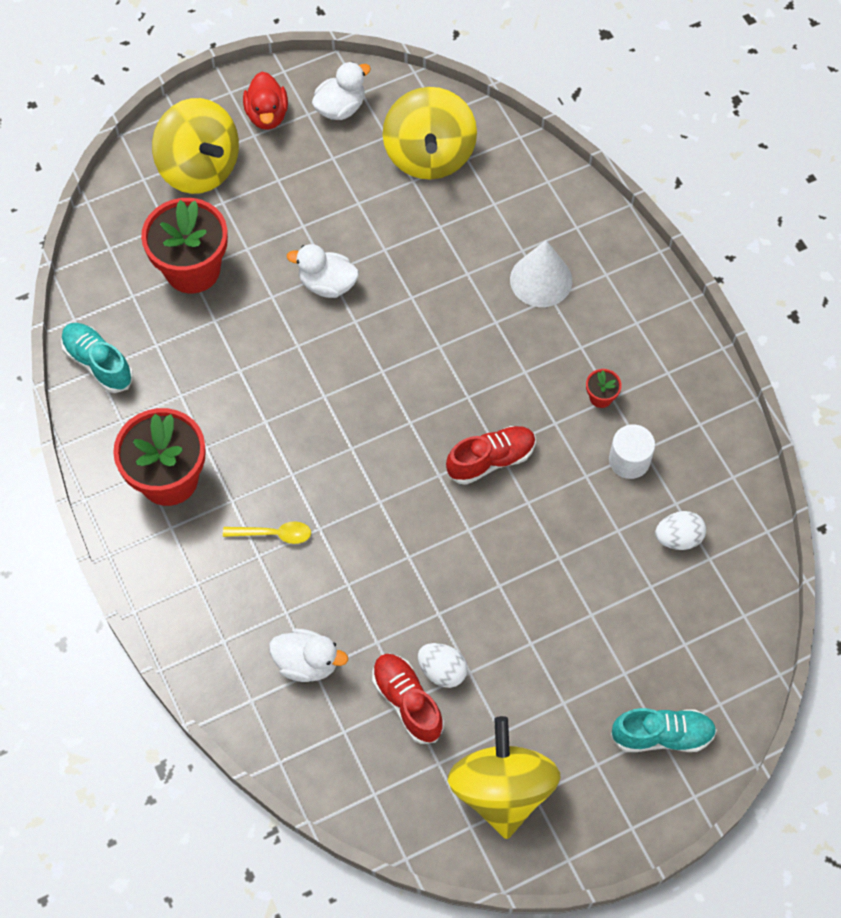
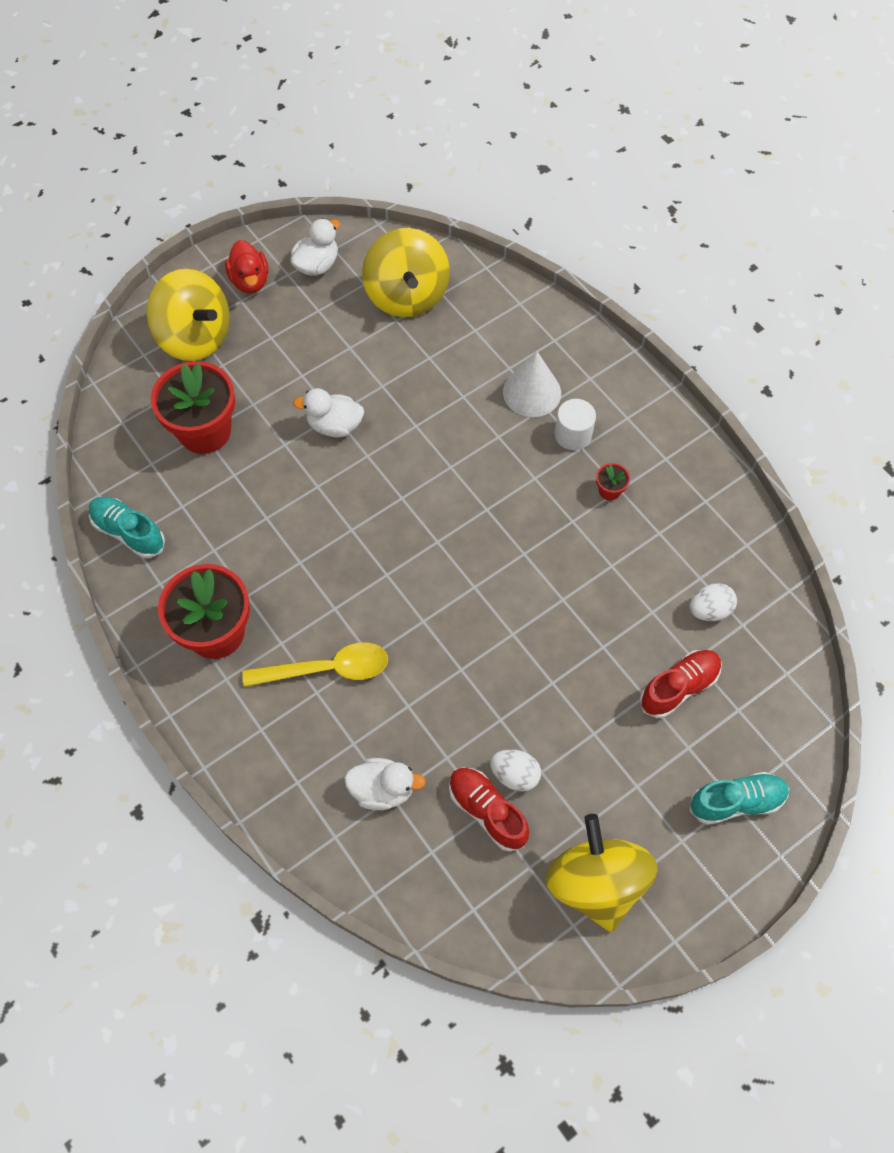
camera: 10 degrees left, 0 degrees up
(274, 534) = (328, 669): yellow spoon -> yellow spoon, size x1.69
(491, 460) = (520, 565): red shoe -> red shoe (679, 687)
(629, 460) = (648, 545): white cylinder -> white cylinder (573, 434)

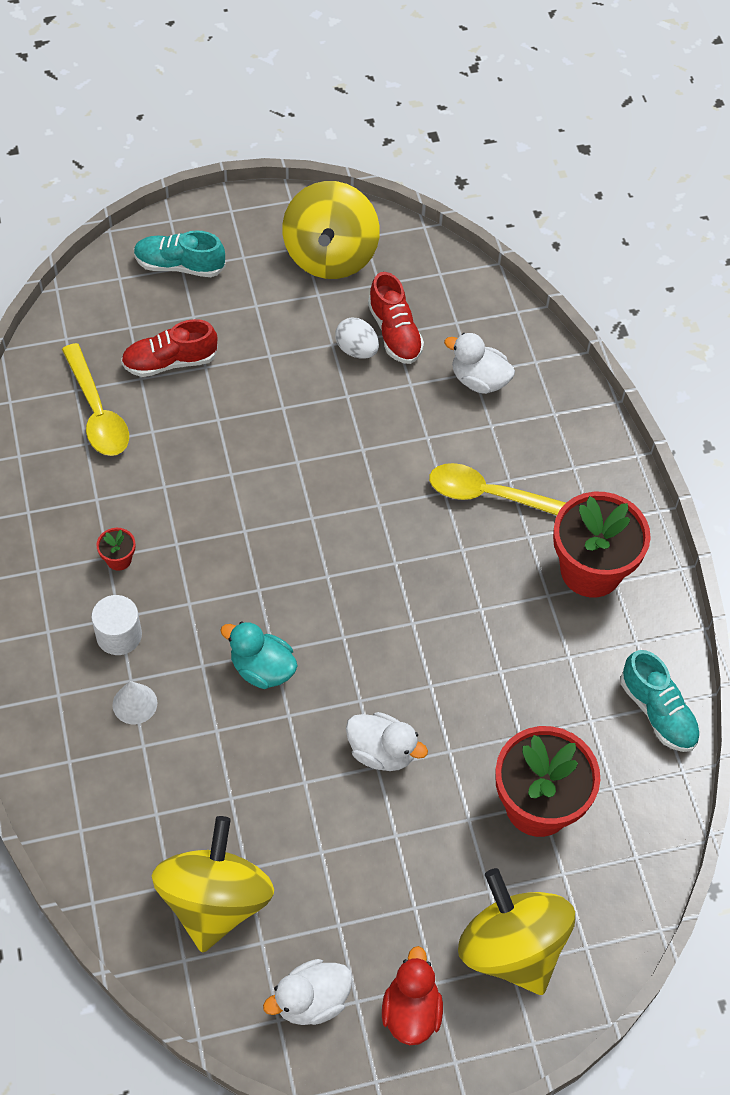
camera: 160 degrees left, 5 degrees down
(452, 450) = (262, 669): none -> turquoise duck
(532, 392) = (134, 703): white cone -> white cone, size x0.61
(709, 610) = (97, 412): white egg -> yellow spoon

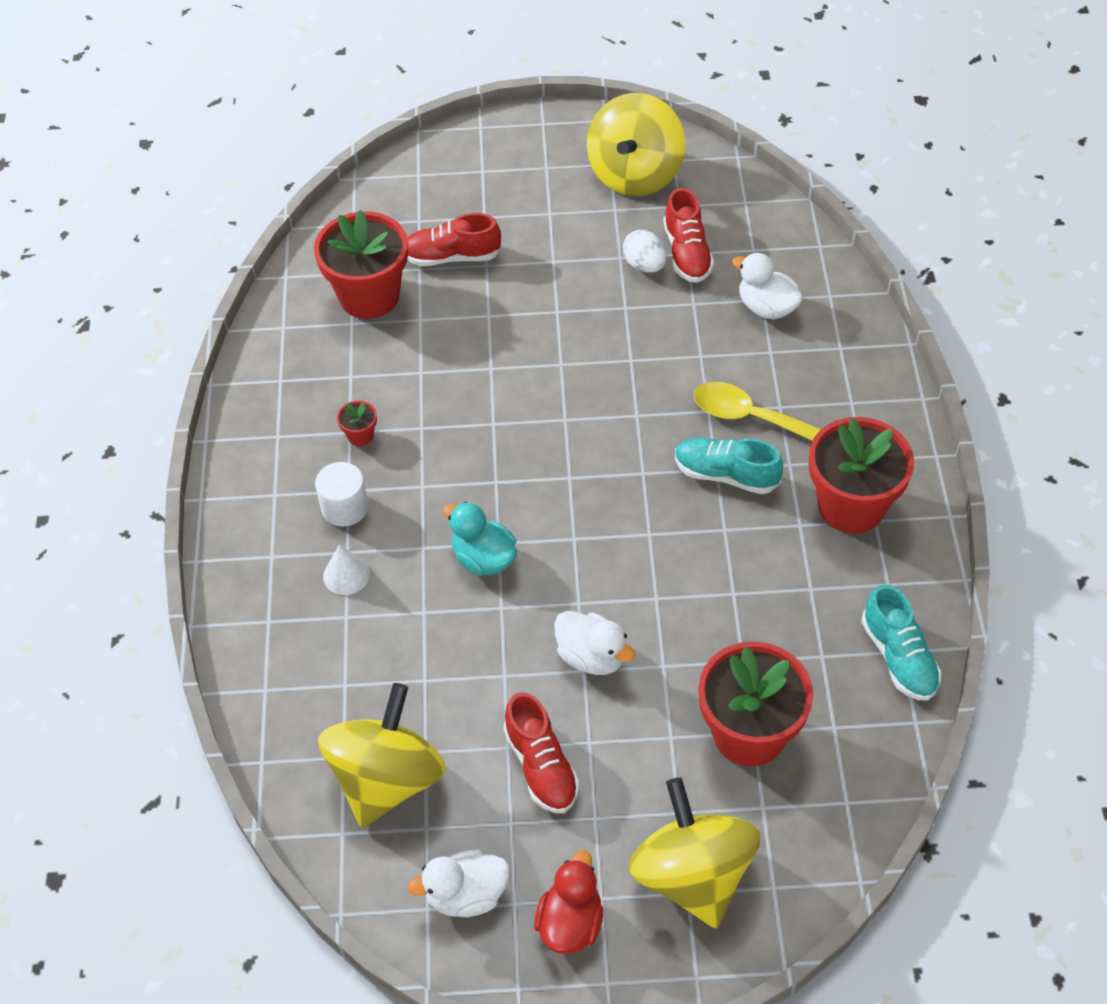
camera: 15 degrees right, 5 degrees down
(97, 412) = (369, 296): yellow spoon -> red flower pot
(180, 265) = (480, 169): turquoise shoe -> turquoise shoe (726, 475)
(356, 865) = (541, 766): none -> red shoe

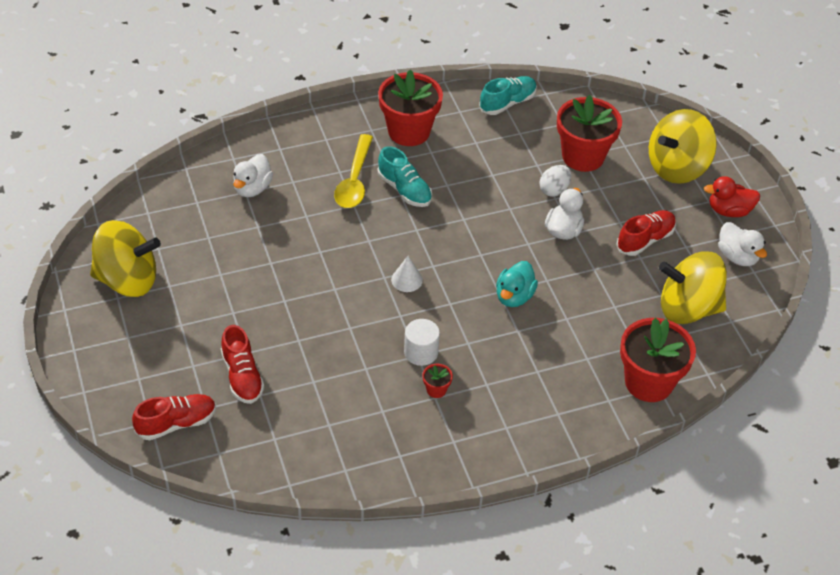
camera: 110 degrees left, 5 degrees down
(345, 507) = (502, 382): white cylinder -> white cylinder (421, 352)
(346, 575) = (556, 366): white cone -> white cone (407, 280)
(369, 296) = (297, 420): red flower pot -> red flower pot (648, 382)
(644, 265) = (226, 259): white egg -> white egg (554, 190)
(687, 253) = (208, 237): red shoe -> red shoe (176, 423)
(726, 475) = (404, 190): turquoise shoe -> turquoise shoe turned 45 degrees counterclockwise

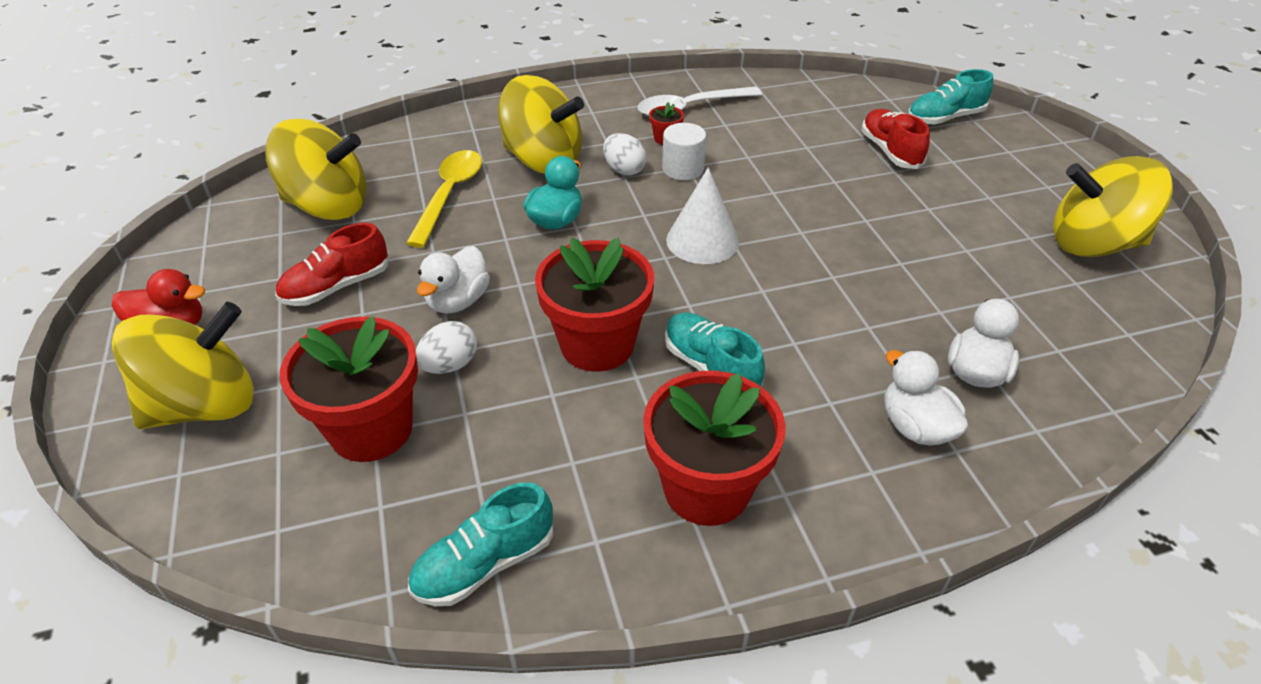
camera: 175 degrees left, 5 degrees down
(176, 423) = (944, 118): red shoe -> turquoise shoe
(354, 181) = (800, 384): yellow spoon -> yellow spoon (450, 194)
(407, 280) = (702, 240): white cone -> white cone, size x1.65
(414, 434) = (689, 108): none -> white spoon
(469, 350) = (624, 170): none -> white egg
(537, 360) = (543, 161): none -> yellow spinning top
(648, 382) = (420, 142): red flower pot -> red flower pot (597, 345)
(737, 256) = (212, 264): white duck -> white duck (915, 427)

